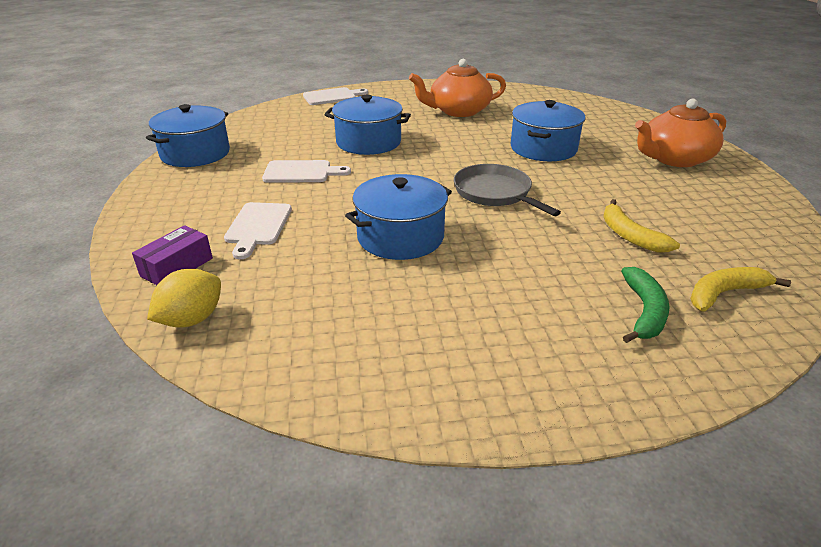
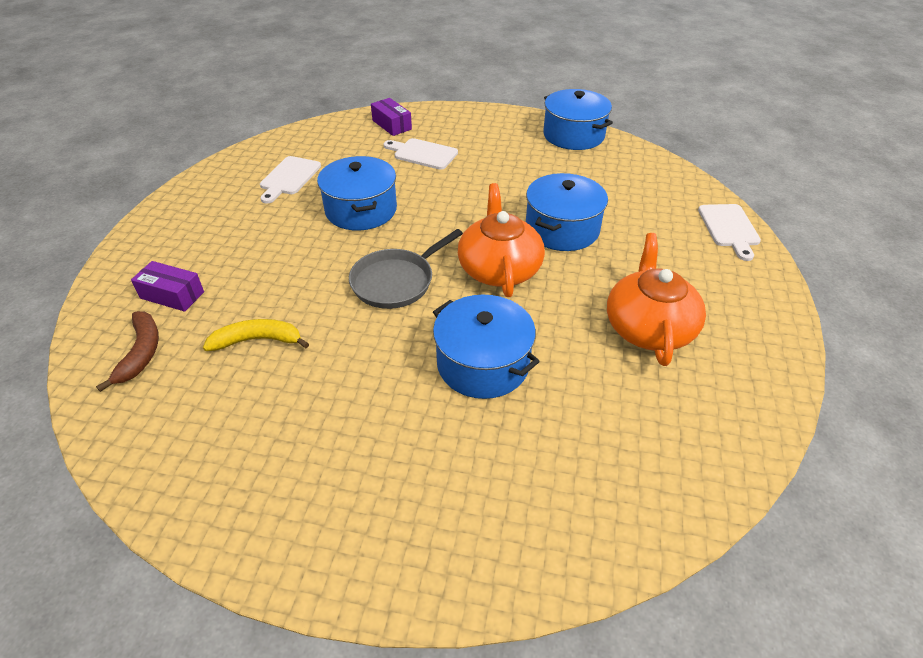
camera: 110 degrees right, 10 degrees up
(192, 319) = (334, 128): yellow lemon -> none
(301, 172) = (506, 181): white cutting board -> white cutting board (289, 178)
(495, 193) = (396, 281): grey pan -> grey pan turned 150 degrees clockwise
(644, 312) = (172, 295): green banana -> purple box
(674, 159) = (379, 497): orange teapot -> orange teapot (499, 268)
(724, 293) = (141, 353): yellow banana -> brown banana

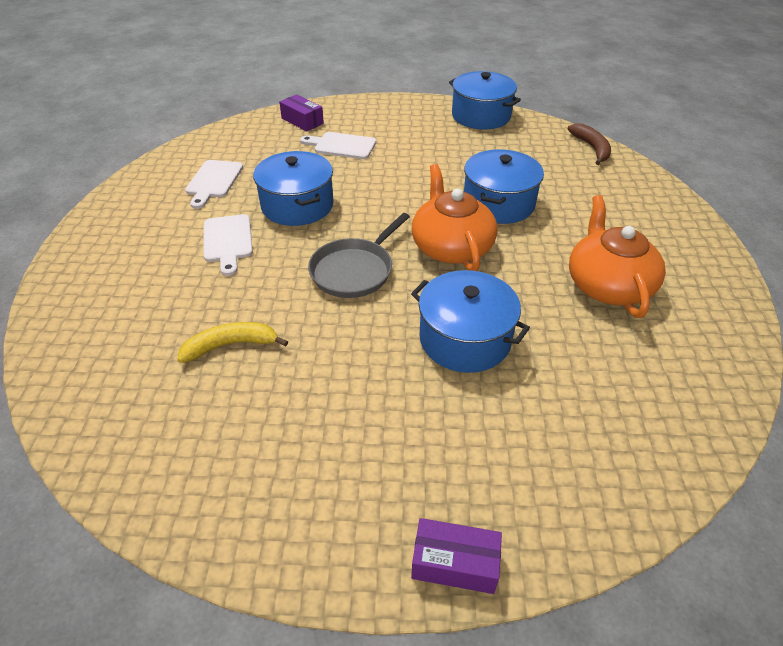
camera: 10 degrees left, 0 degrees up
(141, 353) = (109, 374): brown banana -> brown banana (592, 148)
(172, 295) = (125, 311): purple box -> purple box (454, 563)
(729, 228) = (649, 187): white cutting board -> white cutting board (228, 241)

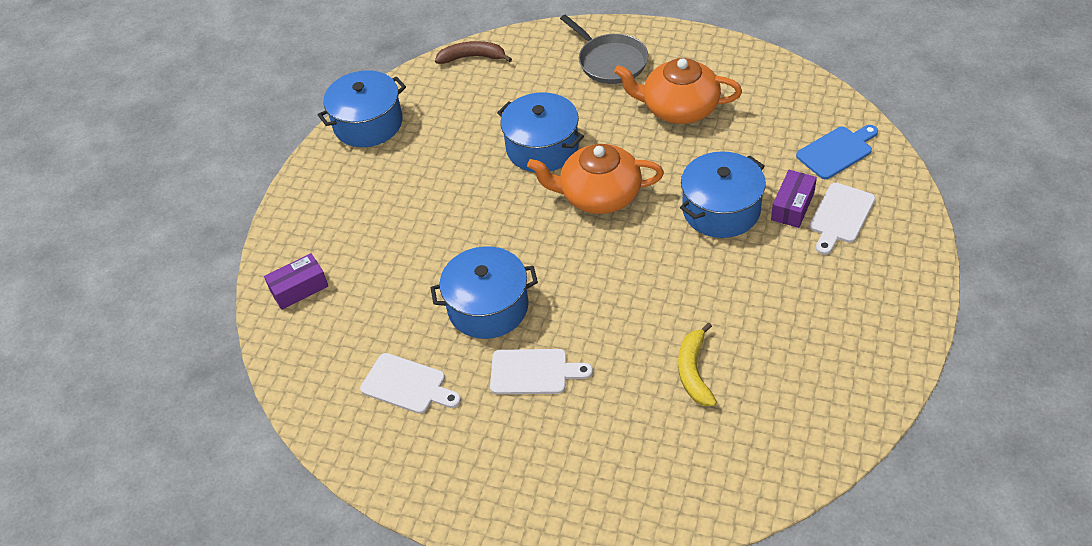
camera: 70 degrees left, 5 degrees up
(342, 146) = (378, 255): white cutting board -> white cutting board (840, 216)
(354, 271) = (613, 271): grey pan -> grey pan (610, 62)
(454, 563) = (917, 255): purple box -> purple box (792, 206)
(617, 443) = (837, 151): none -> blue cutting board

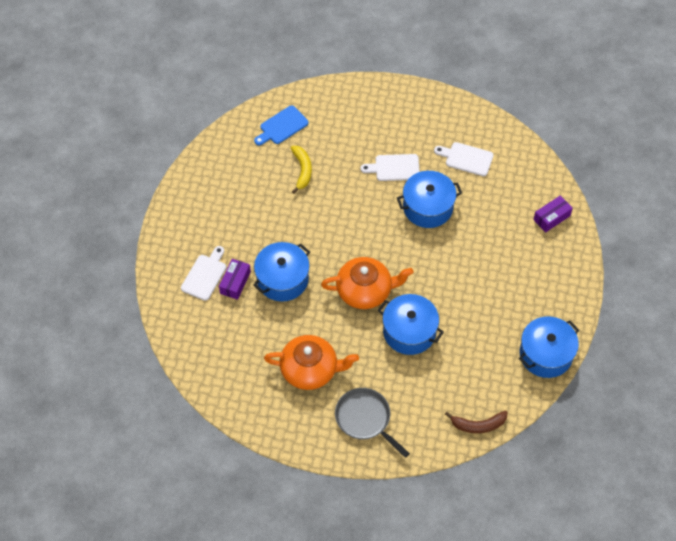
camera: 170 degrees right, 10 degrees up
(837, 151) = (199, 329): blue cutting board -> blue cutting board (282, 126)

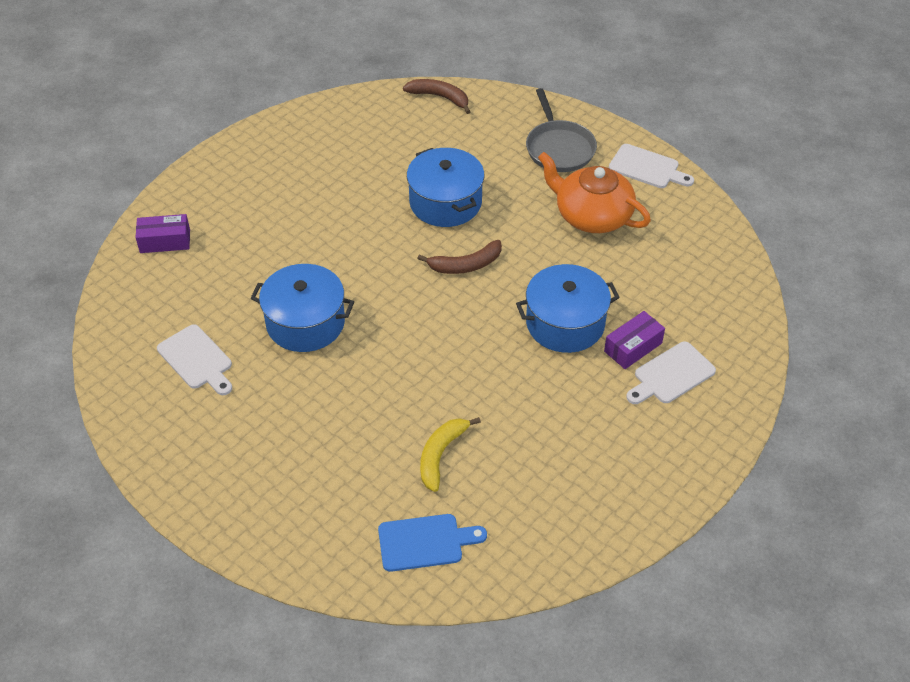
camera: 150 degrees left, 10 degrees down
(365, 290) = (465, 265): orange teapot -> brown banana
(394, 168) = (305, 394): white cutting board -> white cutting board (647, 168)
(546, 354) = (312, 122): blue pot -> none

